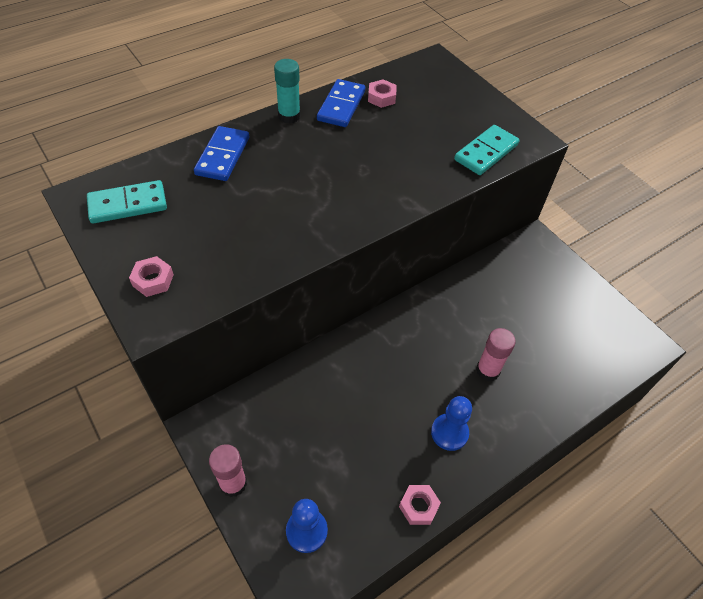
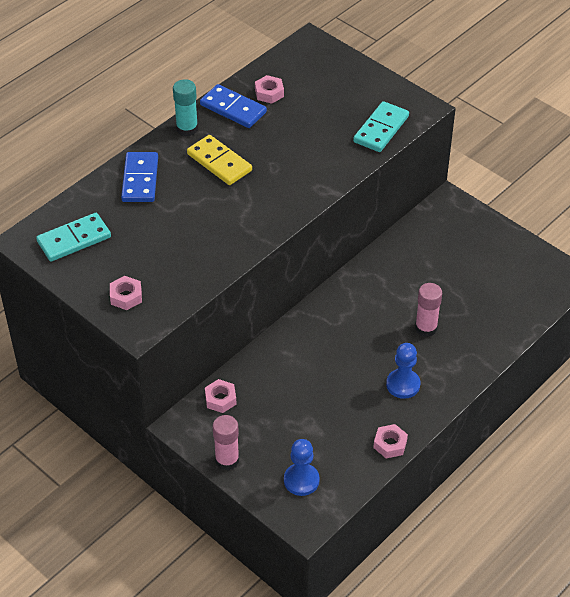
camera: 10 degrees left, 5 degrees down
(251, 405) = (220, 399): none -> pink nut
(309, 154) = (219, 162): none -> yellow domino
(341, 106) = (233, 109): blue domino -> blue domino turned 60 degrees counterclockwise

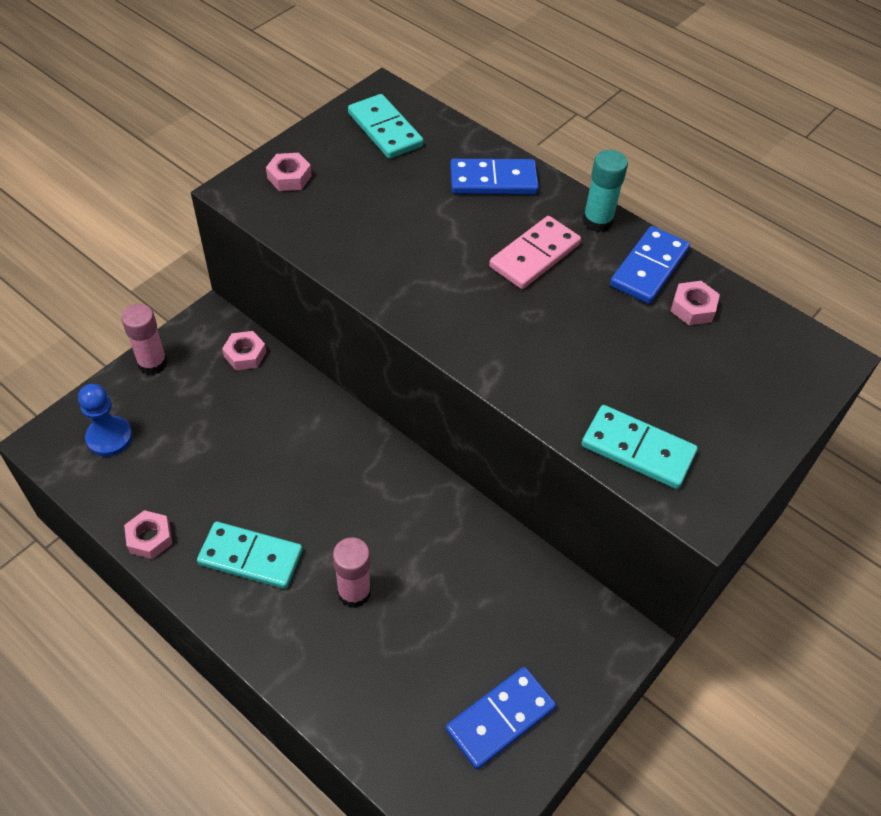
camera: 85 degrees right, 5 degrees up
(219, 162) = (534, 255): yellow domino -> pink domino
(403, 385) = (250, 557): blue pawn -> turquoise domino
(503, 260) = (500, 718): none -> blue domino

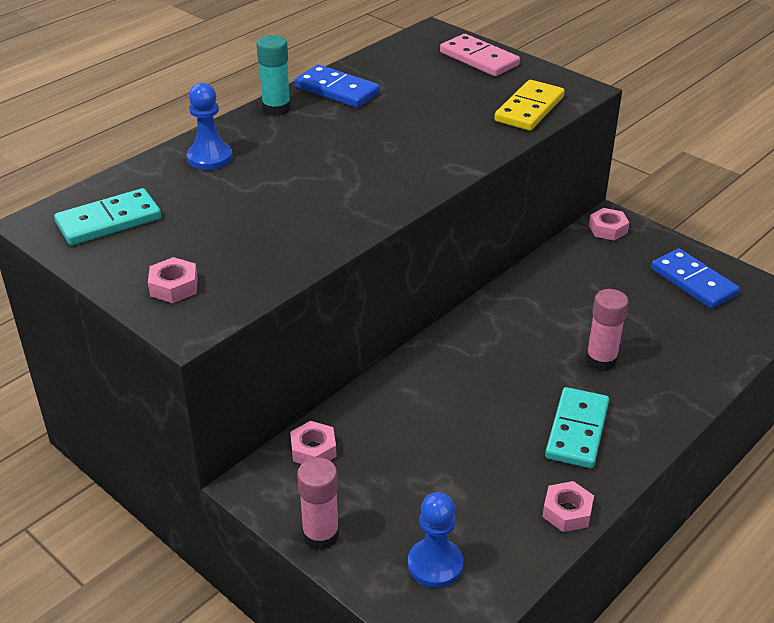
camera: 85 degrees left, 15 degrees down
(493, 181) = (210, 158): blue domino -> blue pawn
(534, 255) = (317, 141): pink domino -> pink domino (479, 59)
(637, 450) = (529, 109): turquoise domino -> yellow domino
(693, 308) = (383, 76): pink nut -> pink nut (608, 229)

